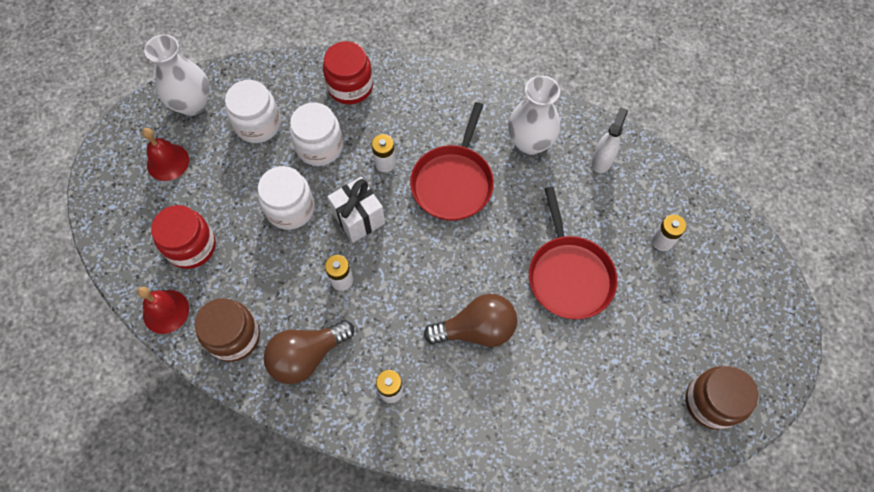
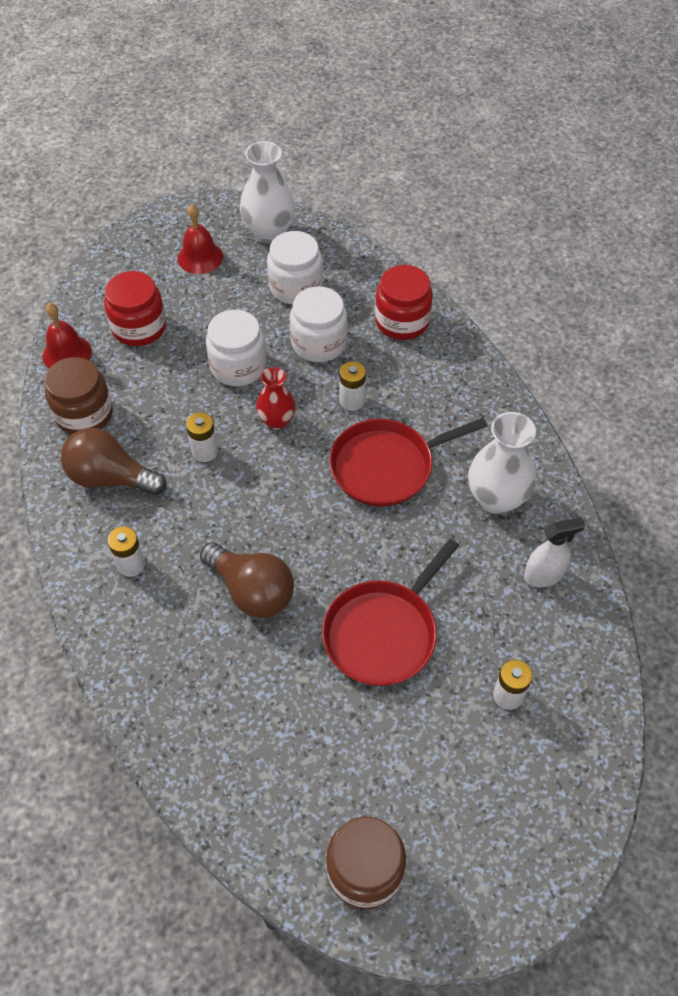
camera: 50 degrees right, 10 degrees down
(358, 218) = (277, 421): white gift -> red vase

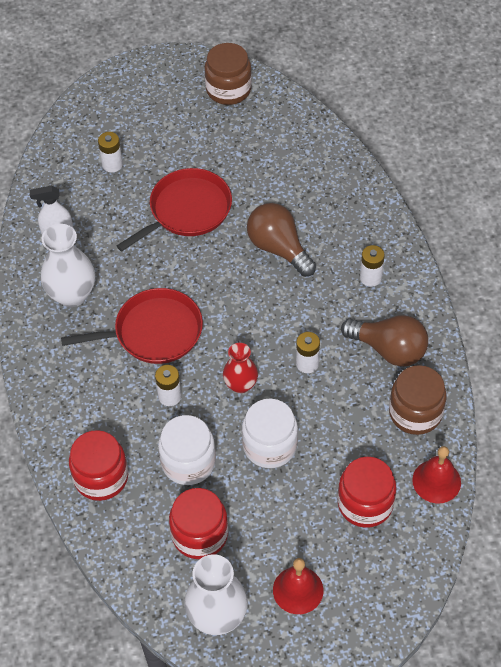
camera: 170 degrees left, 0 degrees up
(296, 287) = (200, 534): white jar -> red jar

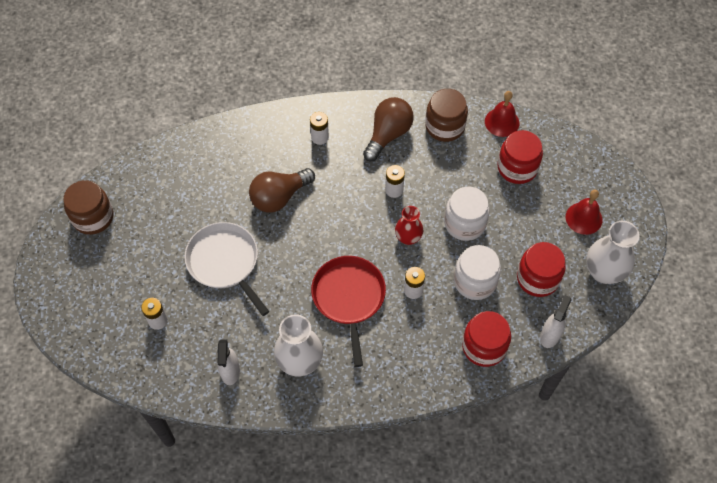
camera: 85 degrees left, 5 degrees up
(120, 551) = (550, 335): none -> white spray bottle
(187, 210) = (225, 262): red pan -> white pan

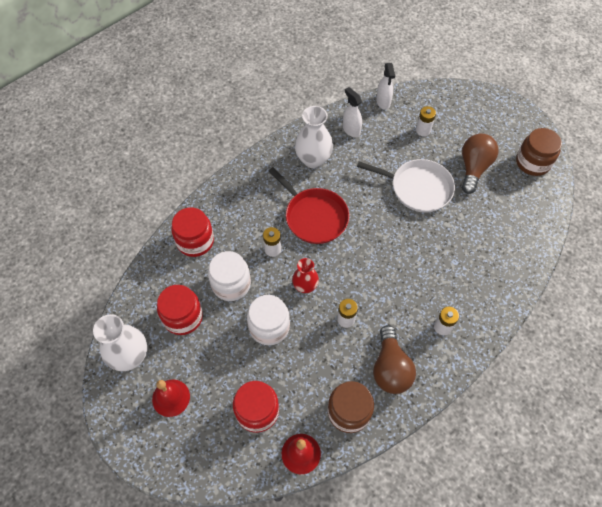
camera: 145 degrees right, 0 degrees up
(279, 197) = (426, 256): brown light bulb -> brown light bulb (473, 168)
(550, 335) = (150, 278): white spray bottle -> white spray bottle (383, 102)

